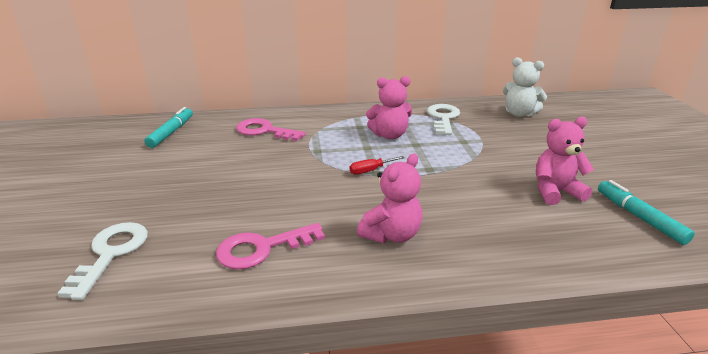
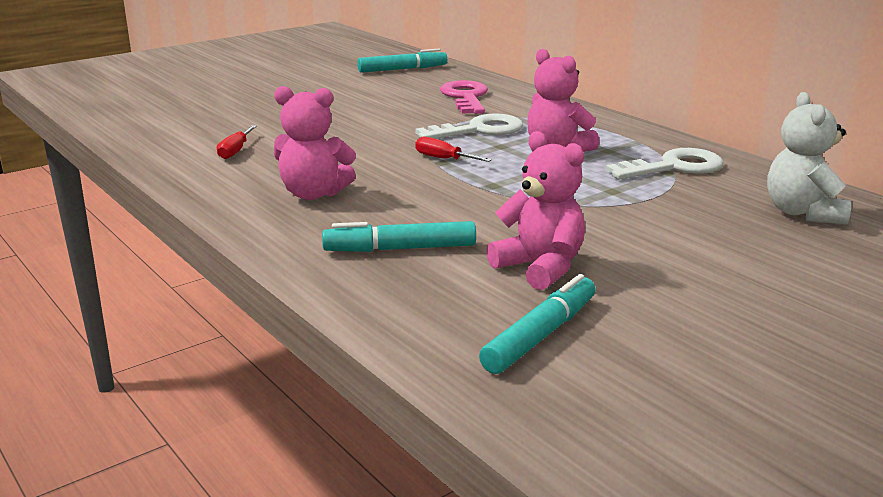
camera: 60 degrees right, 5 degrees down
(111, 253) = (182, 110): white key -> white key (479, 130)
(262, 248) = (235, 151): pink key -> red screwdriver
(509, 227) = (400, 249): none -> turquoise marker

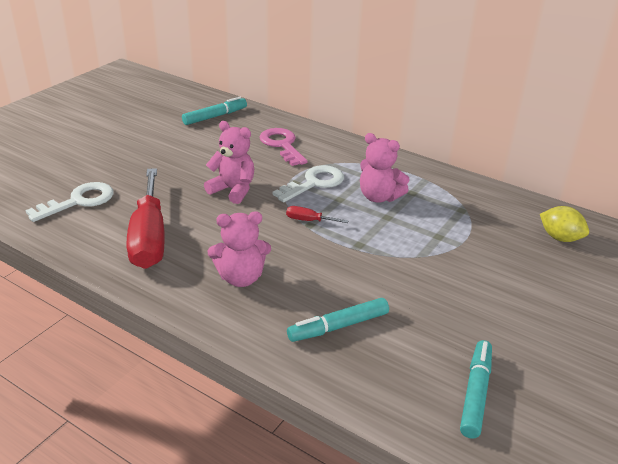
camera: 20 degrees left, 10 degrees up
(235, 151) = (149, 237): red screwdriver -> red screwdriver, size x2.49
(540, 267) = (438, 326): pink teddy bear -> pink teddy bear (233, 190)
(674, 167) = (462, 204): white key -> white key (79, 201)
(802, 213) = (560, 238): white teddy bear -> yellow lemon

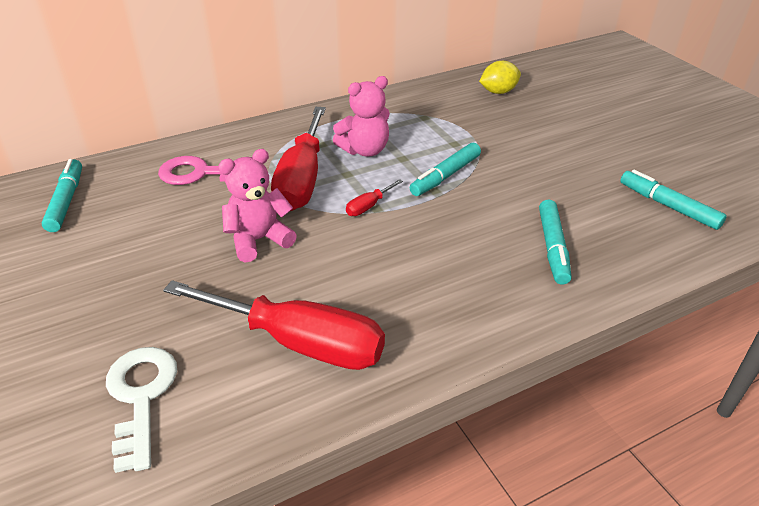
camera: 60 degrees left, 5 degrees up
(241, 278) = (436, 287): pink teddy bear -> none
(314, 183) = (302, 179): white key -> red screwdriver
(385, 244) = (445, 176): none -> turquoise marker

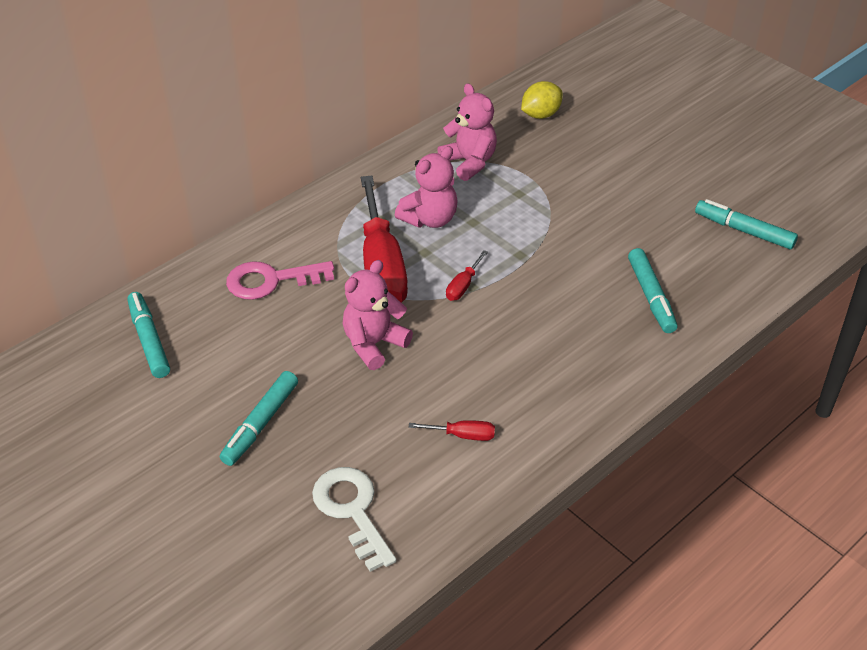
camera: 15 degrees left, 5 degrees up
(299, 342) = (462, 435): red screwdriver -> red screwdriver, size x0.40
(420, 115) = (469, 162): none -> pink teddy bear
(445, 176) = (524, 235): turquoise marker -> turquoise marker (260, 424)

